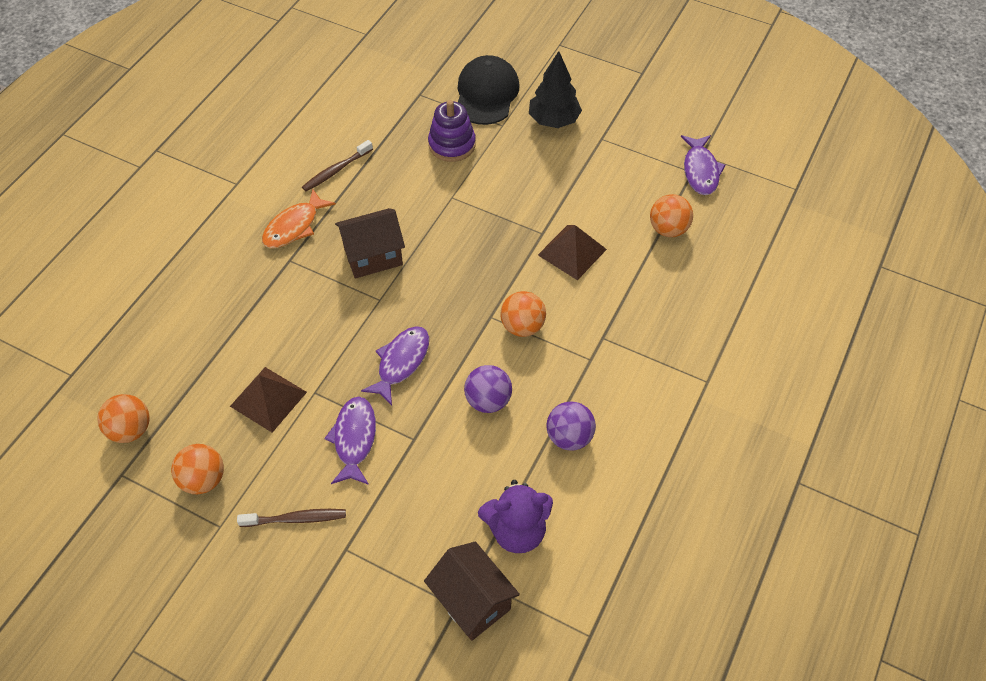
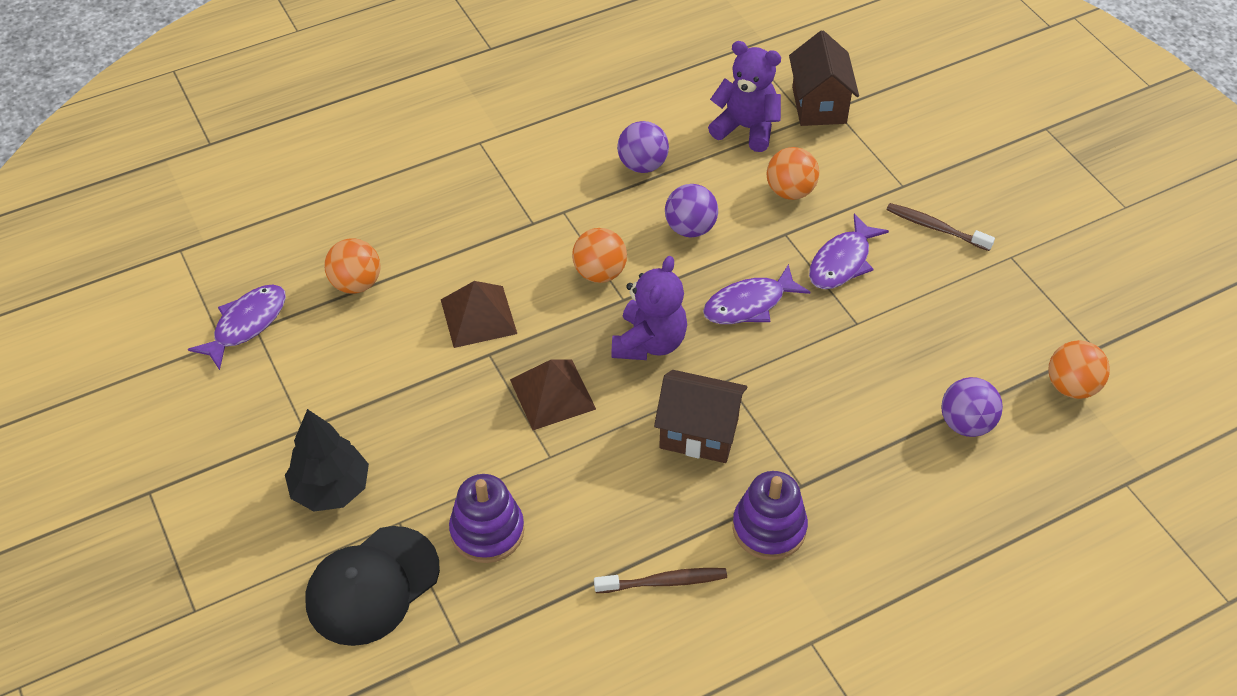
camera: 145 degrees left, 5 degrees down
(199, 358) = (966, 424): none -> purple ball
(203, 479) = (1010, 302): orange ball -> orange ball (790, 191)
(268, 399) = (909, 341): brown pyramid -> brown pyramid (552, 394)
(294, 226) = (769, 528): orange fish -> purple stacking toy
(448, 296) = (649, 342): none -> purple teddy bear

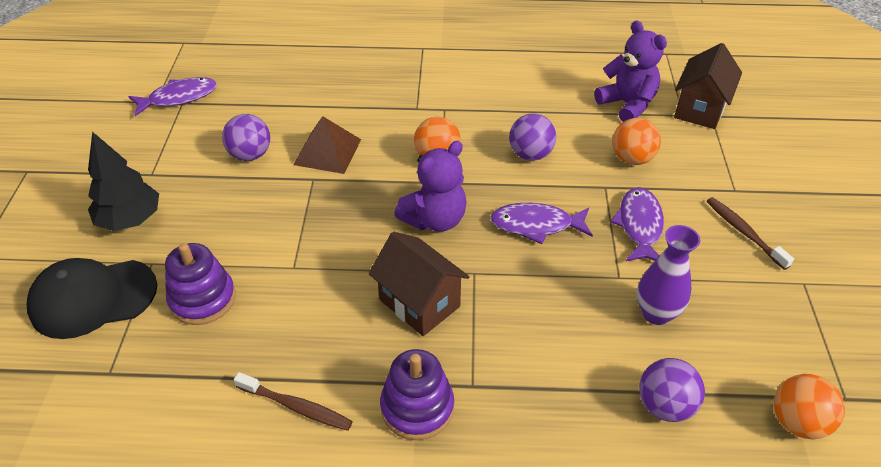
camera: 30 degrees right, 5 degrees down
(356, 283) = (267, 100): orange ball -> none
(552, 394) = (333, 224): brown pyramid -> none
(642, 165) = (527, 101): purple ball -> purple ball (250, 155)
(842, 262) = (639, 225): purple fish -> purple fish turned 120 degrees clockwise
(909, 343) = (656, 313): none -> purple vase

